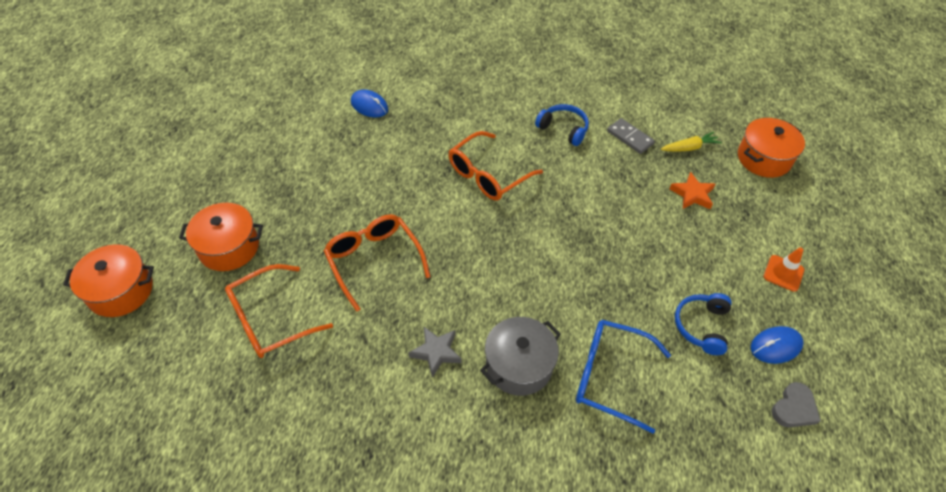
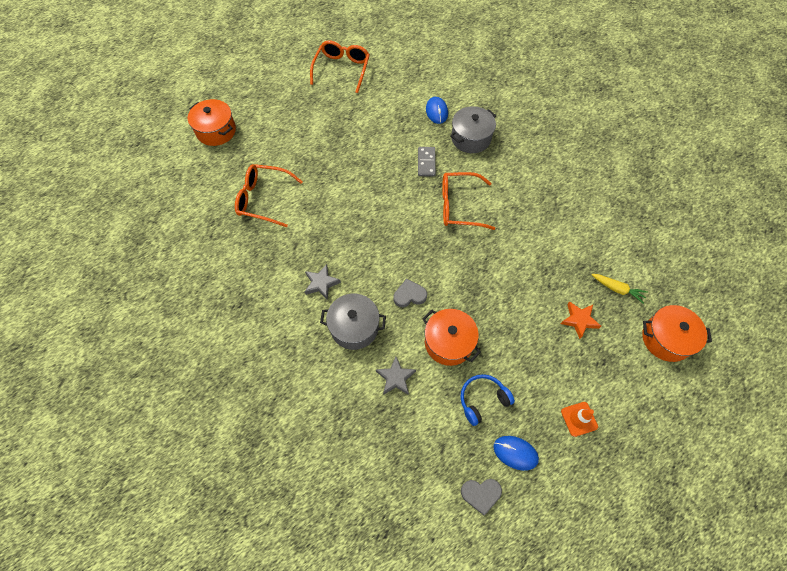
camera: 45 degrees right, 10 degrees up
(229, 247) = (282, 145): orange pot -> orange pot (448, 342)
(374, 261) = (342, 208): orange glasses -> orange glasses (342, 70)
(430, 108) = (471, 138): none -> grey pot
(535, 290) = (409, 295): none -> grey heart
(563, 129) = (542, 212): blue headphones -> none
(611, 376) = (395, 378): blue glasses -> grey star
(629, 137) = (581, 250): grey domino -> grey domino (426, 162)

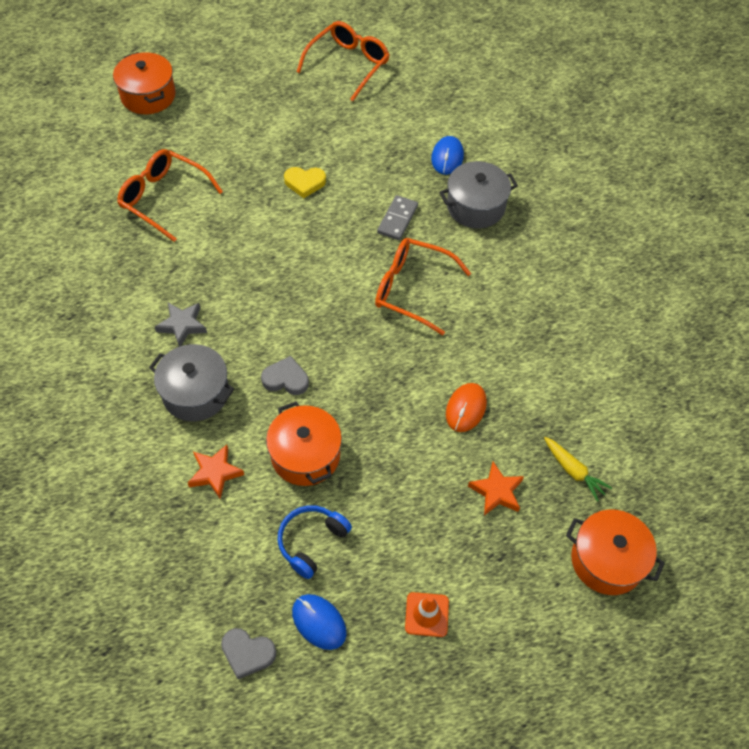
camera: 20 degrees right, 5 degrees down
(354, 158) = (304, 183): none -> yellow heart
(395, 378) = (215, 473): grey star -> orange star
(482, 400) = (311, 542): blue headphones -> blue headphones turned 45 degrees counterclockwise
(532, 273) = (466, 408): none -> orange mouse

